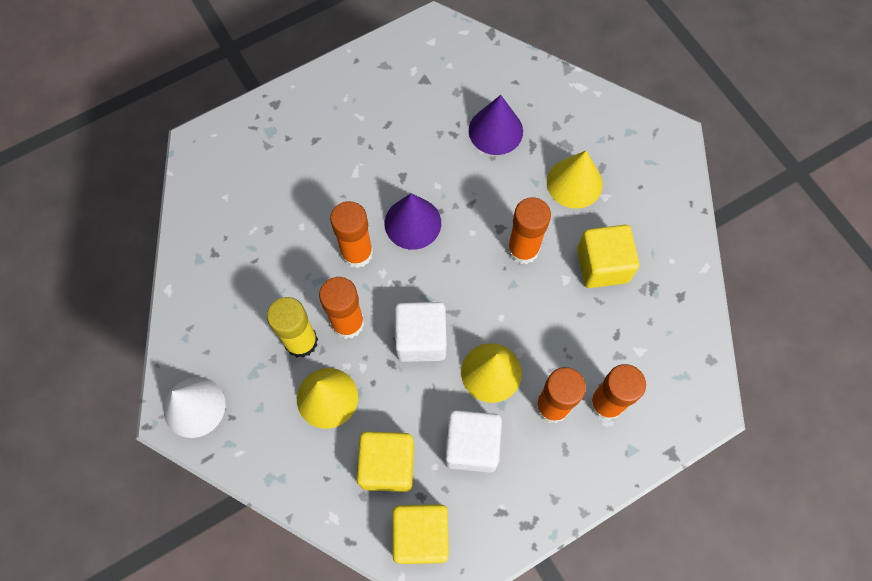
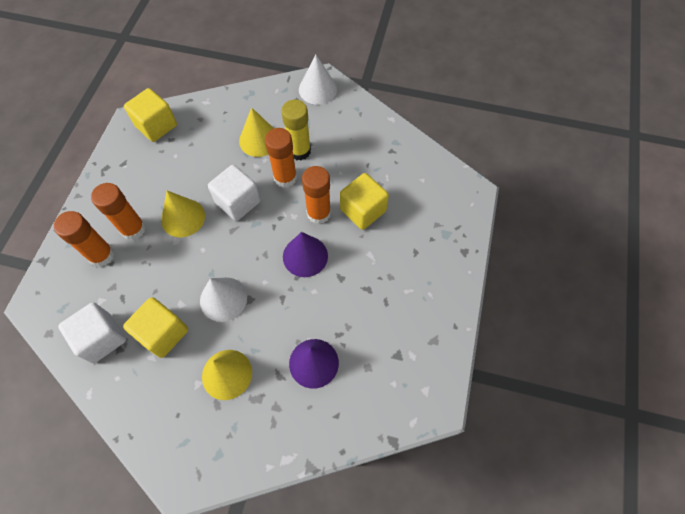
camera: 135 degrees right, 5 degrees down
(387, 465) = (200, 138): yellow cube -> yellow cube (363, 210)
(471, 445) = (164, 178): white cube -> white cube (102, 338)
(523, 249) = (223, 299): orange glue stick -> white cone

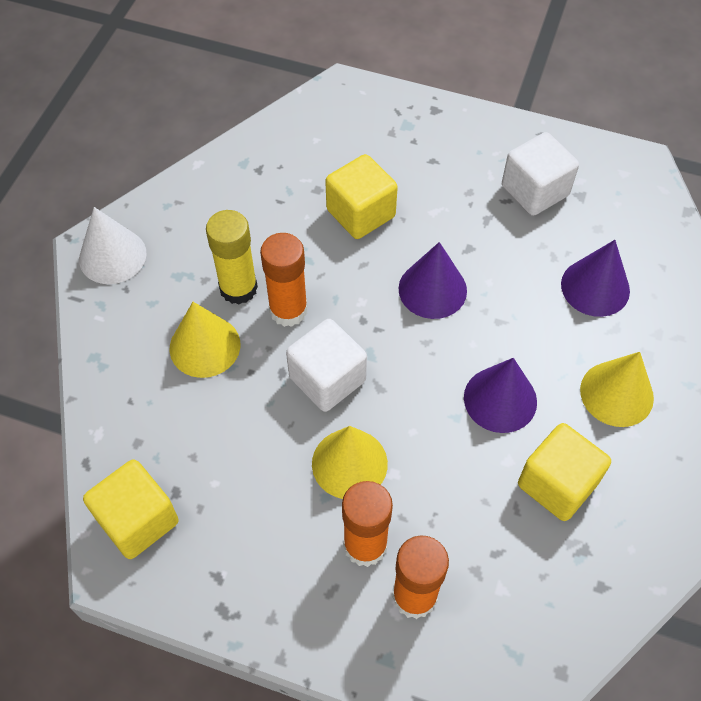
camera: 85 degrees left, 5 degrees down
(102, 338) = (568, 579): white cube -> white cube (534, 191)
(223, 299) = (500, 399): white cone -> purple cone
(318, 213) = (360, 268): orange glue stick -> none

